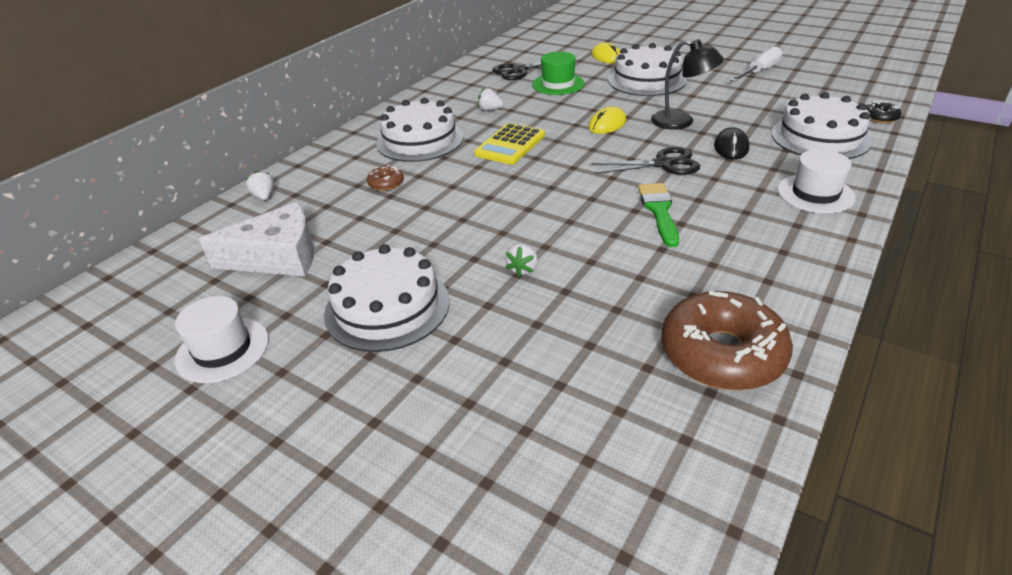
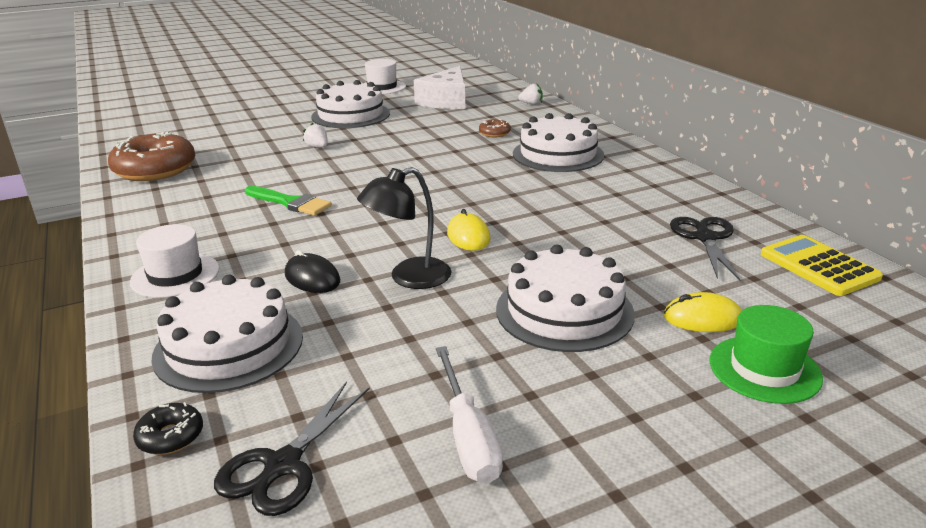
camera: 120 degrees right, 10 degrees down
(490, 110) = (590, 193): white strawberry -> none
(510, 145) = (493, 183): yellow calculator -> yellow calculator (819, 266)
(558, 84) = (624, 247): green hat -> green hat (764, 369)
(664, 164) = (346, 232): black scissors -> black scissors (282, 466)

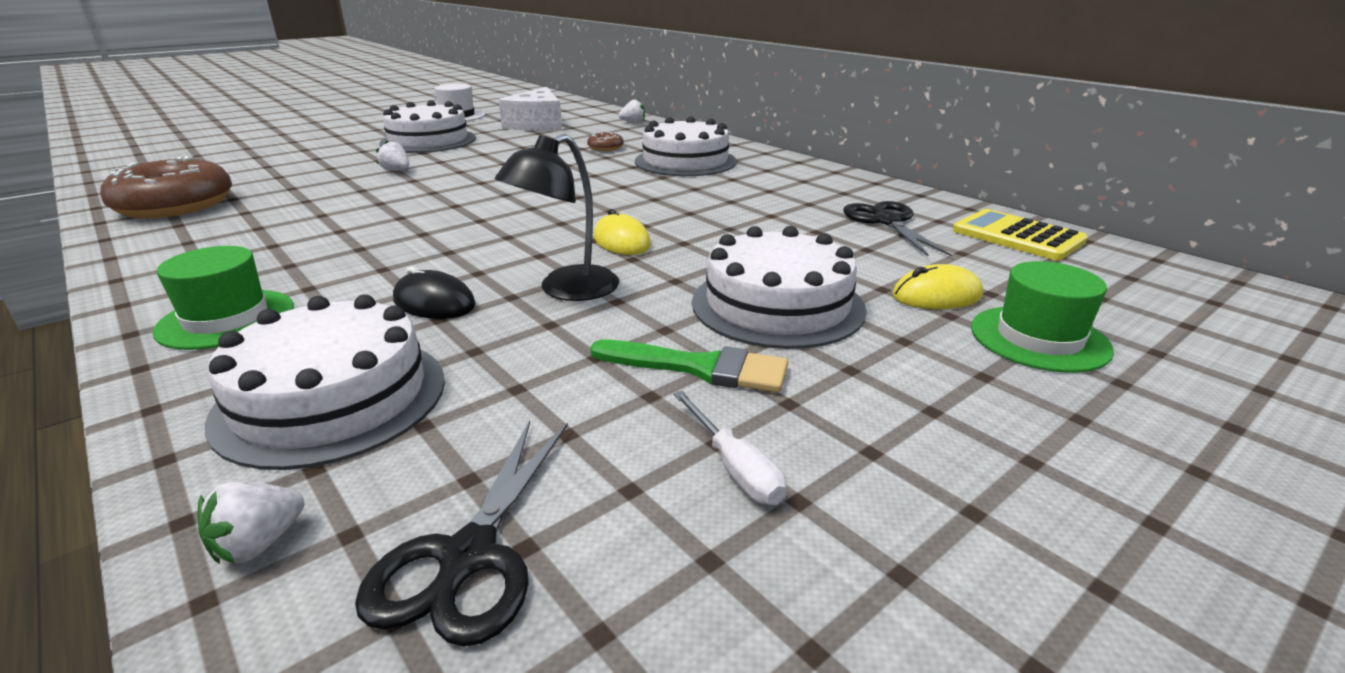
camera: 15 degrees left, 0 degrees up
(171, 437) = (259, 544): black donut -> white strawberry
(175, 275) = (226, 319): white hat -> green hat
(290, 203) = (377, 226): green brush -> green brush (700, 368)
(468, 436) = (734, 468): white screwdriver -> white screwdriver, size x0.65

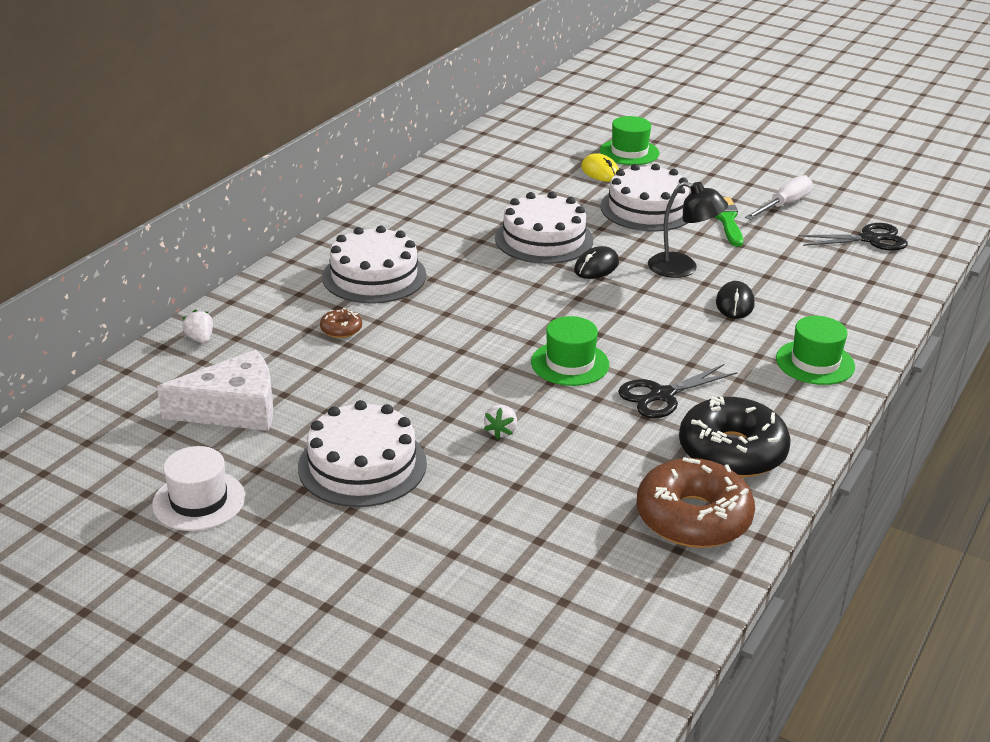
camera: 110 degrees left, 5 degrees up
(204, 235) = (732, 451): none -> black donut
(259, 544) = (907, 275): white strawberry -> none
(331, 398) = (835, 296): white cake -> white cake (544, 239)
(448, 201) = (570, 363): none -> green hat
(622, 241) = (596, 267): yellow mouse -> black mouse
(734, 468) = (784, 205): white screwdriver -> white screwdriver, size x1.53
(887, 221) = (489, 185): black scissors -> black scissors (661, 395)
(1017, 236) = (490, 149): yellow calculator -> none

